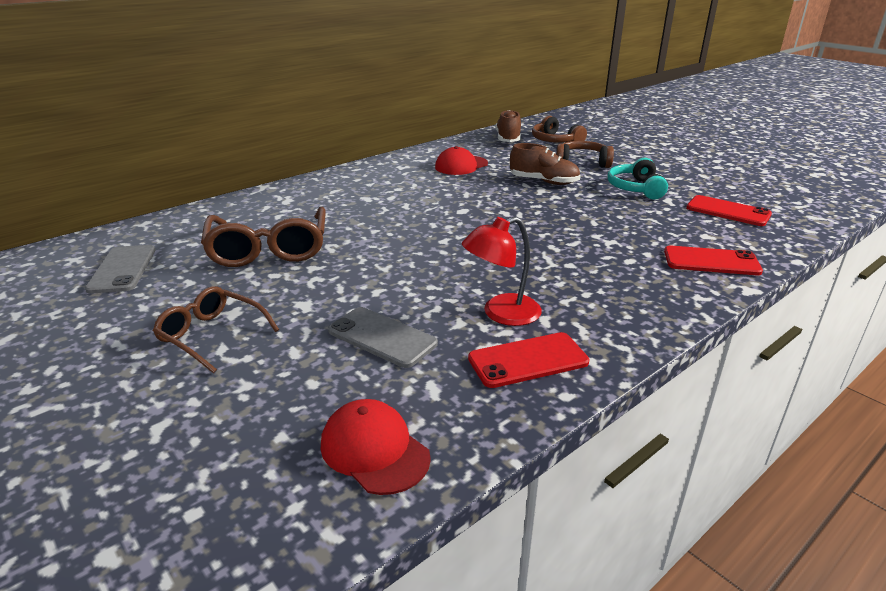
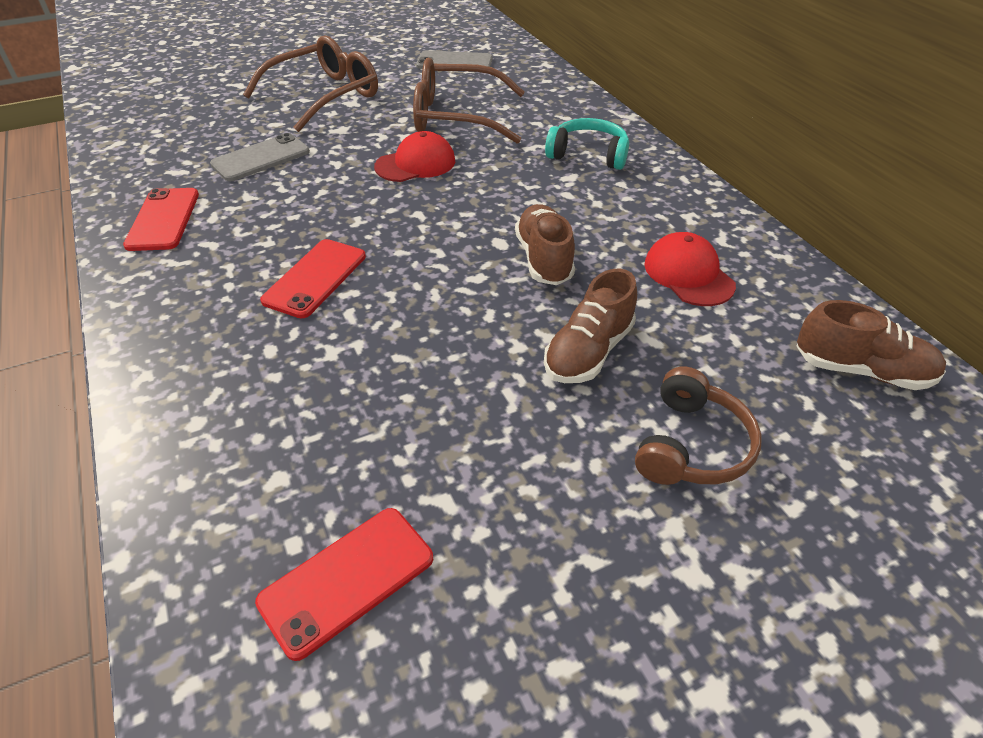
camera: 105 degrees right, 15 degrees up
(212, 335) = (324, 96): brown glasses -> brown glasses, size x1.60
(374, 450) = (143, 144): red cap -> red cap (416, 164)
(472, 197) = (544, 259): none -> brown shoe
(501, 314) = (241, 221): red lamp -> none
(555, 141) = (856, 449): brown headphones -> none
(635, 188) = (518, 474): turquoise headphones -> turquoise headphones (588, 155)
(711, 261) = (204, 437): red phone -> red phone (315, 278)

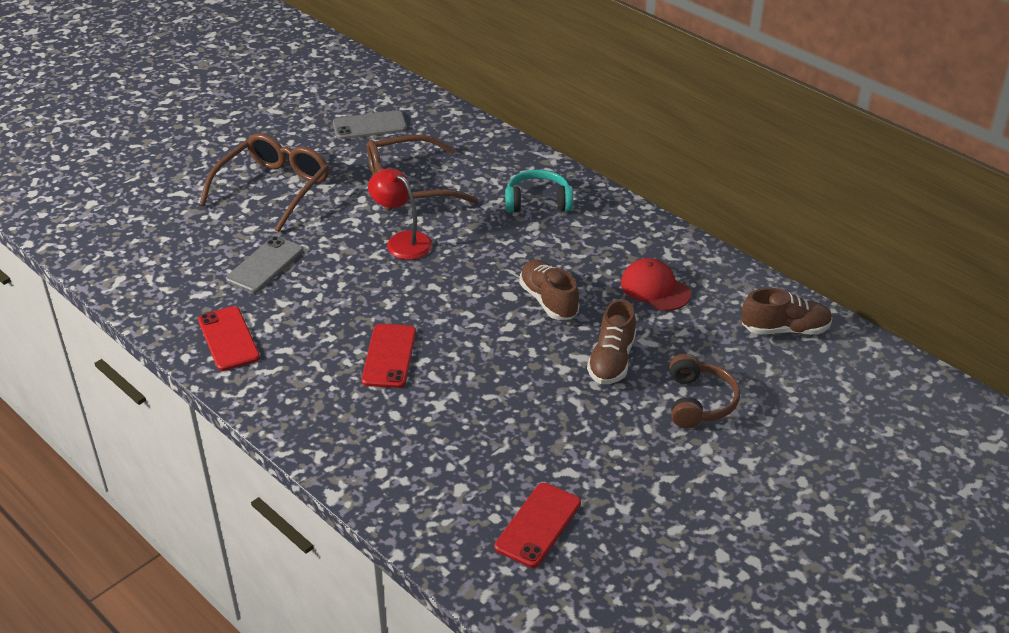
camera: 20 degrees left, 5 degrees down
(416, 164) = (402, 241): red cap -> red lamp

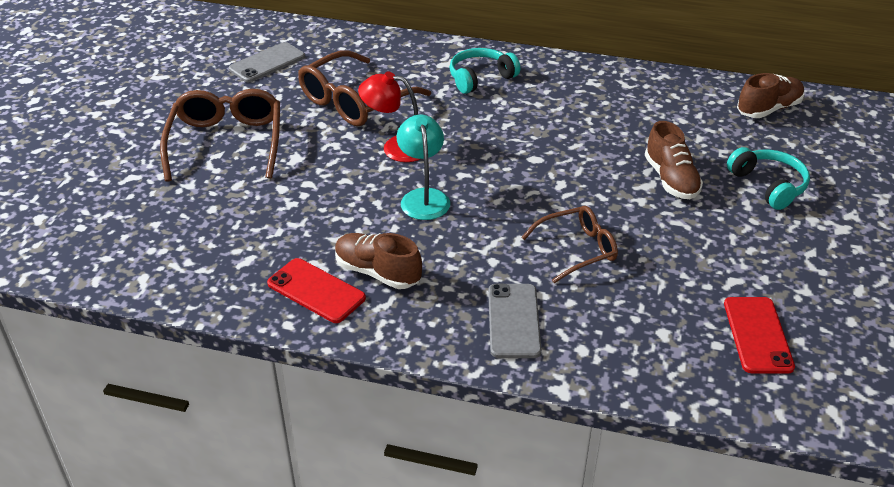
camera: 30 degrees left, 0 degrees up
(265, 265) = (286, 212): grey phone -> grey phone (513, 321)
(382, 294) = (423, 197): none -> turquoise lamp
(389, 356) = (485, 247): red phone -> none
(461, 389) = (576, 250): none -> brown glasses
(548, 301) = (571, 151): brown shoe -> brown shoe (377, 272)
(655, 288) = (643, 113): red cap -> none
(699, 402) = (768, 185): brown headphones -> turquoise headphones

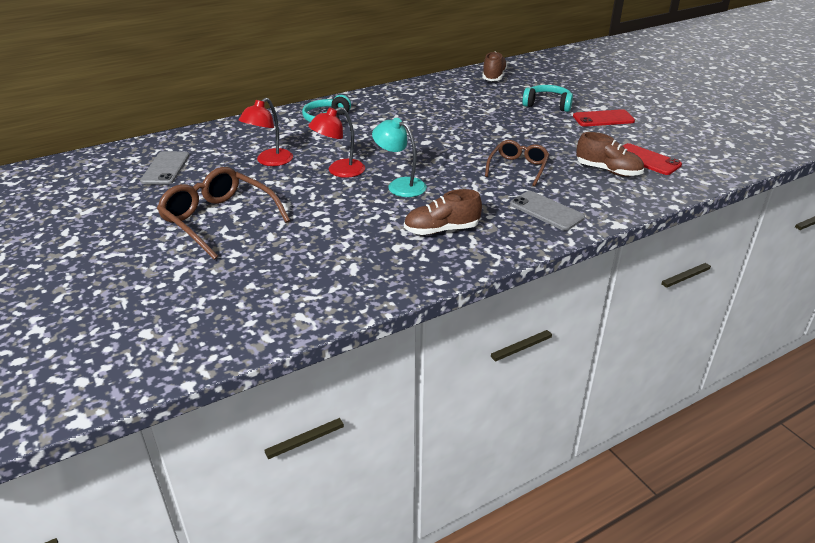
camera: 45 degrees left, 5 degrees down
(316, 291) = (424, 257): red phone -> red phone (603, 119)
(355, 101) = (269, 161): brown glasses -> red lamp
(671, 179) = (504, 121): brown shoe -> brown shoe (608, 171)

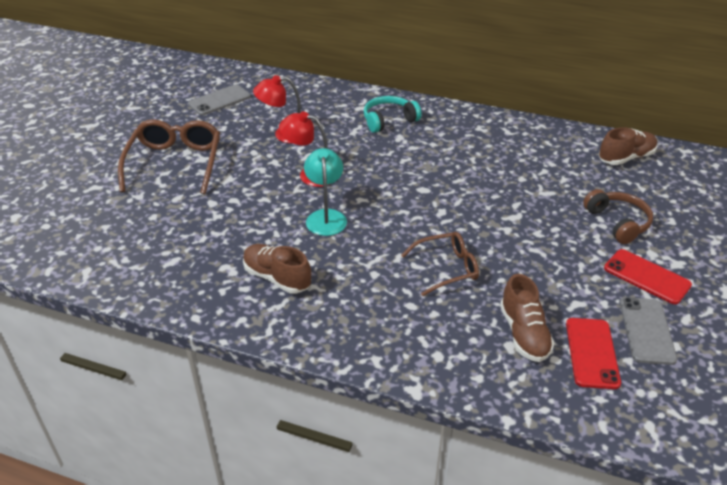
camera: 50 degrees right, 5 degrees up
(546, 211) = (383, 326): grey phone -> grey phone (647, 330)
(547, 105) = (617, 222): turquoise headphones -> brown headphones

